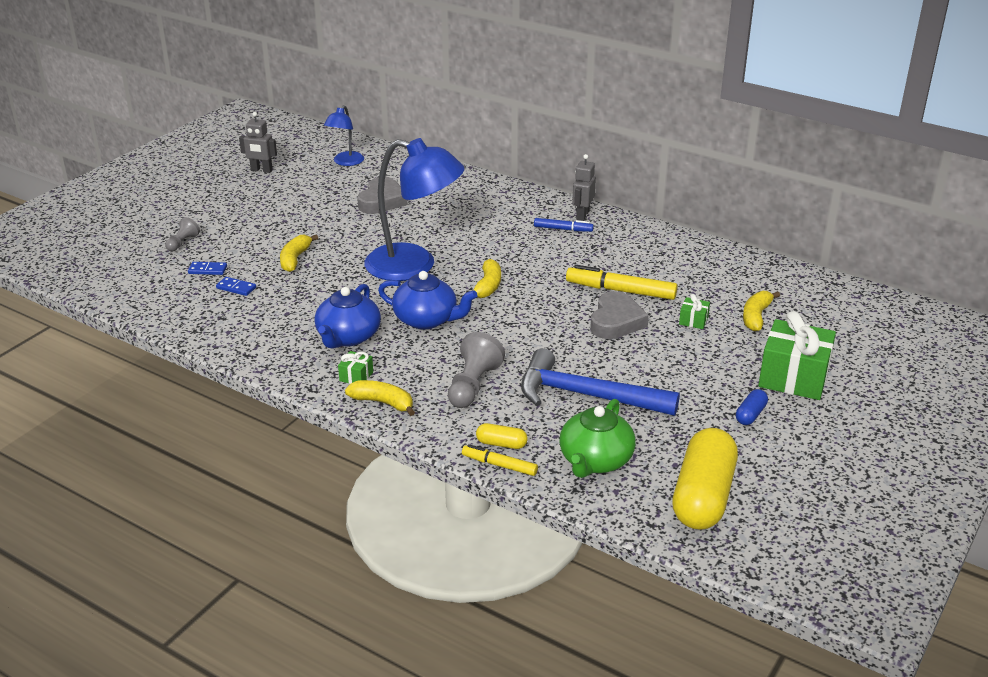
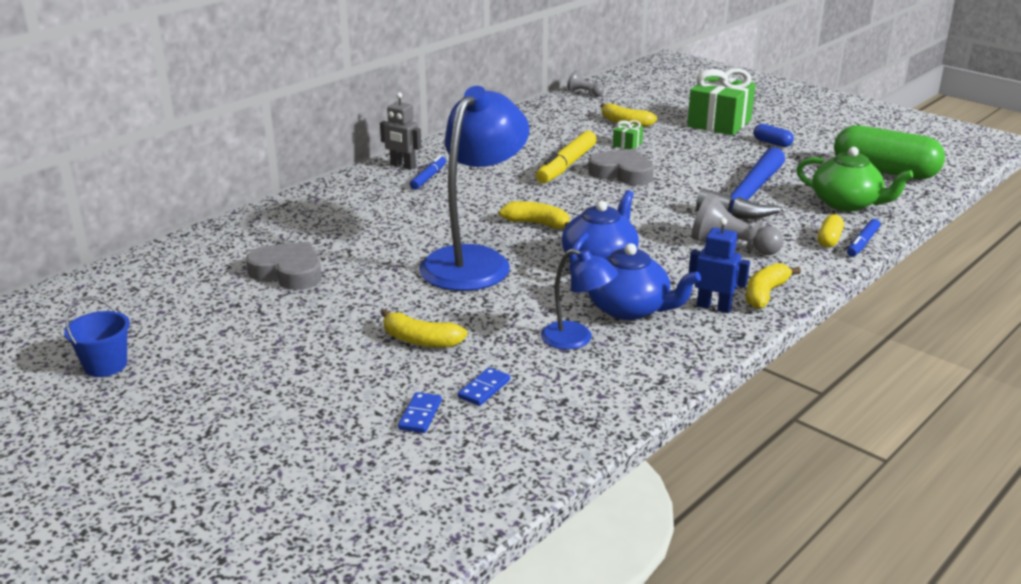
camera: 80 degrees left, 5 degrees down
(182, 243) = (317, 441): grey pawn -> grey pawn (584, 93)
(261, 170) = (105, 365): grey robot -> blue bucket
(346, 162) = (143, 293): blue lamp -> blue lamp (576, 339)
(356, 376) = (714, 307): green gift -> blue robot
(500, 465) = (862, 243): yellow marker -> blue marker
(703, 496) = (884, 171): yellow capsule -> green capsule

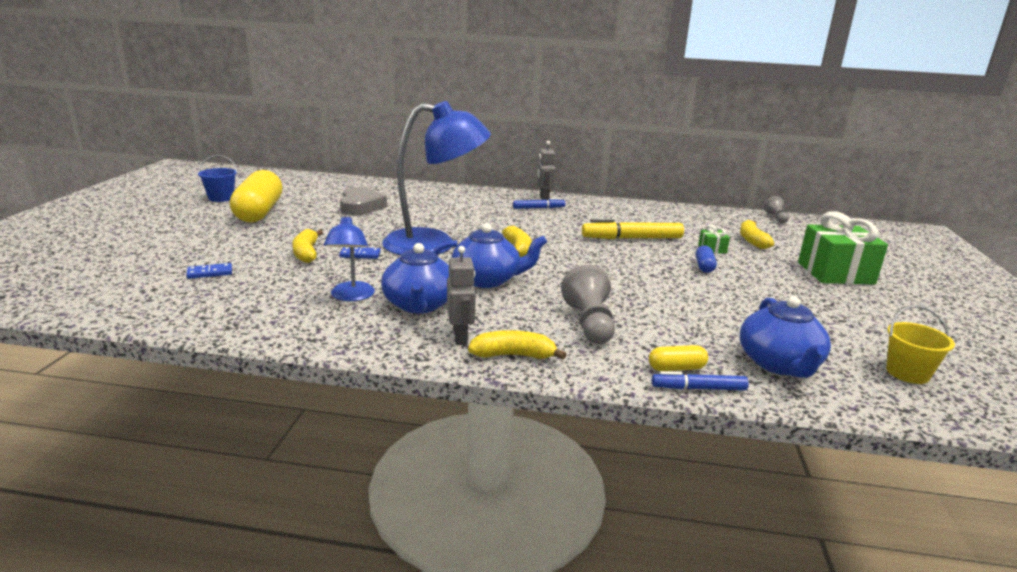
camera: 55 degrees right, 5 degrees down
(218, 346) = (259, 212): none -> yellow capsule
(484, 389) = (255, 283): blue domino -> blue domino (360, 255)
(622, 173) = (654, 258): grey heart -> none
(714, 307) = (460, 337): blue robot -> grey robot
(747, 197) = (700, 313): blue hammer -> none
(772, 143) = (845, 303): blue capsule -> blue capsule (704, 266)
(846, 204) = (779, 364): green teapot -> blue teapot
(884, 171) = (907, 373): green capsule -> yellow bucket

